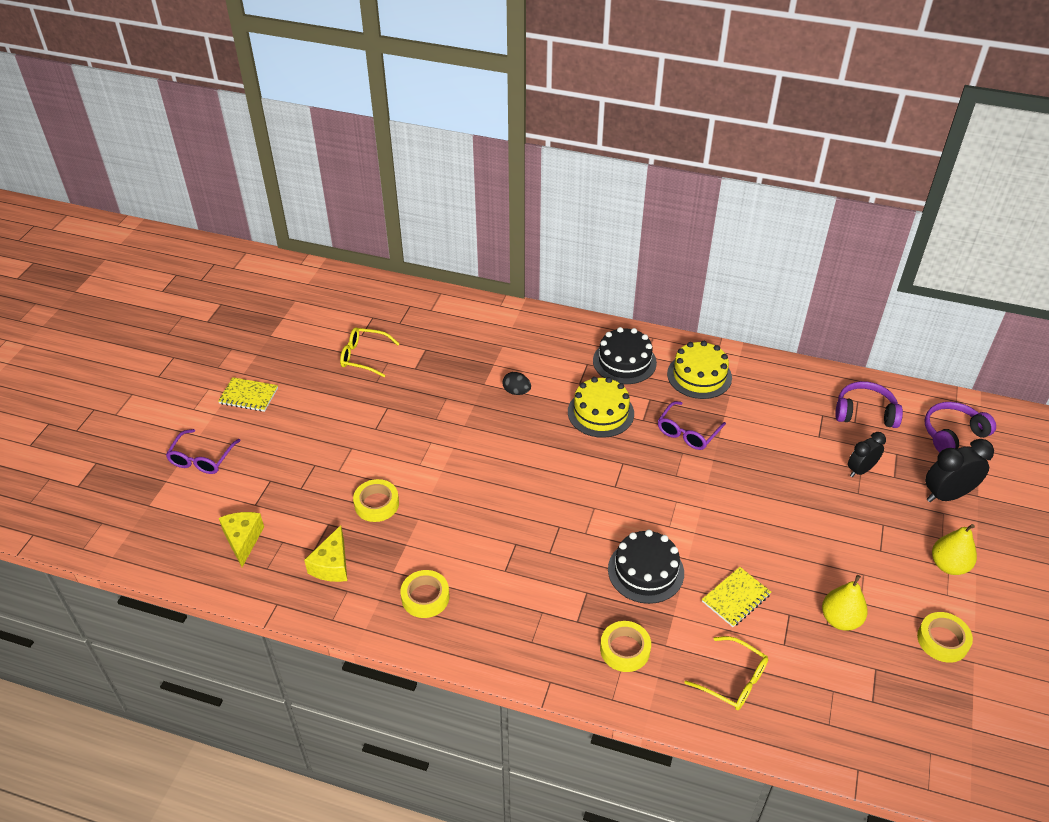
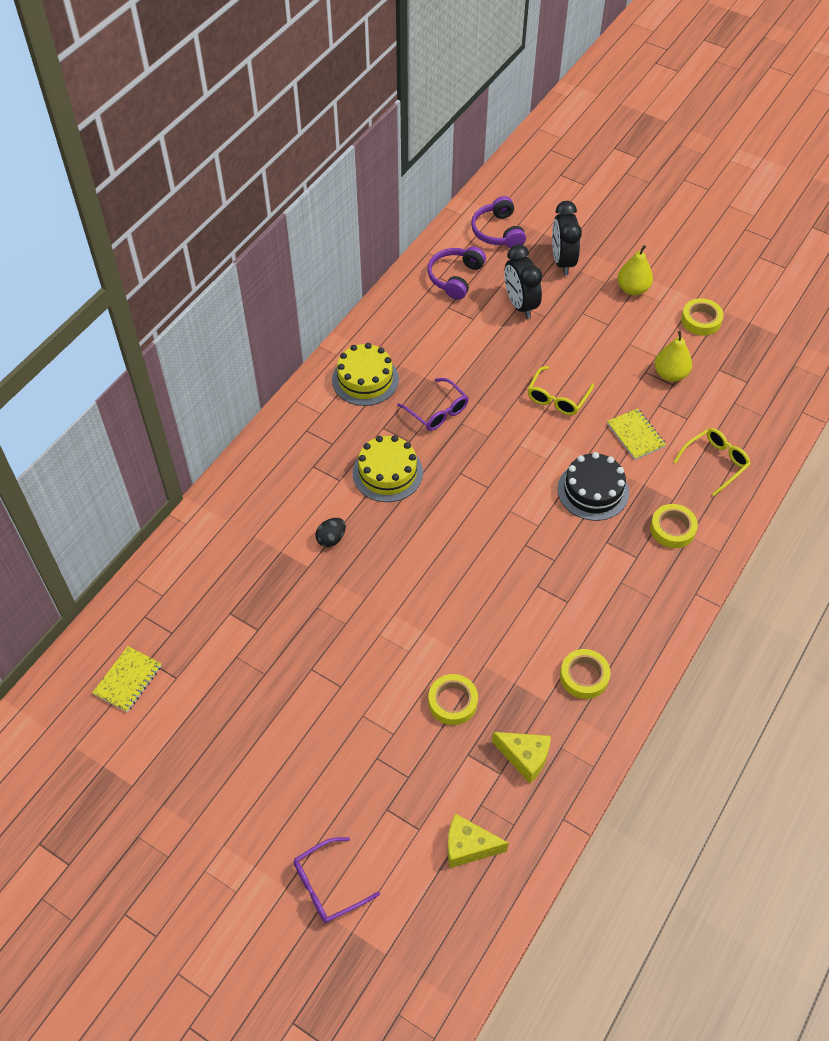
camera: 75 degrees left, 10 degrees up
(202, 459) = (328, 886): purple glasses -> purple glasses turned 120 degrees clockwise
(248, 396) = (237, 821): yellow notebook -> yellow notebook (128, 680)
(364, 356) = (216, 681): yellow glasses -> yellow glasses (557, 398)
(624, 361) = (322, 433): black cake -> none
(860, 470) = (520, 305): black clock -> black clock, size x1.52

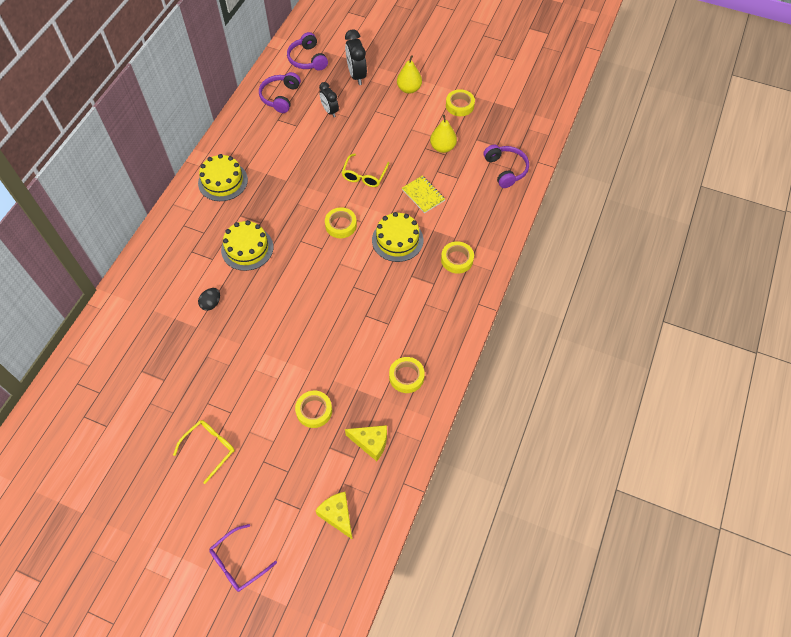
camera: 10 degrees left, 5 degrees up
(128, 680) = (70, 434): yellow notebook -> none
(437, 411) = (278, 197): purple glasses -> none
(468, 846) = (337, 515): yellow cheese -> yellow cheese turned 60 degrees clockwise
(517, 460) = (341, 225): none -> yellow tape
(520, 305) = (330, 111): black clock -> black clock, size x0.66
(593, 491) = (397, 240): black cake -> yellow cake
(715, 462) = (481, 207): yellow glasses -> yellow glasses (210, 448)
(756, 416) = (506, 169): none -> purple headphones

